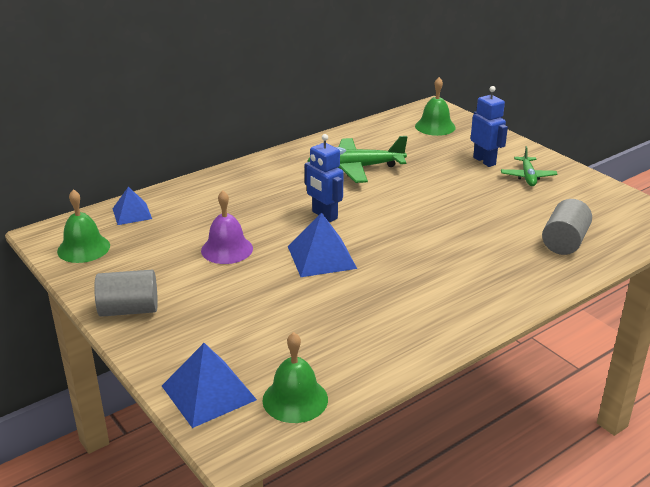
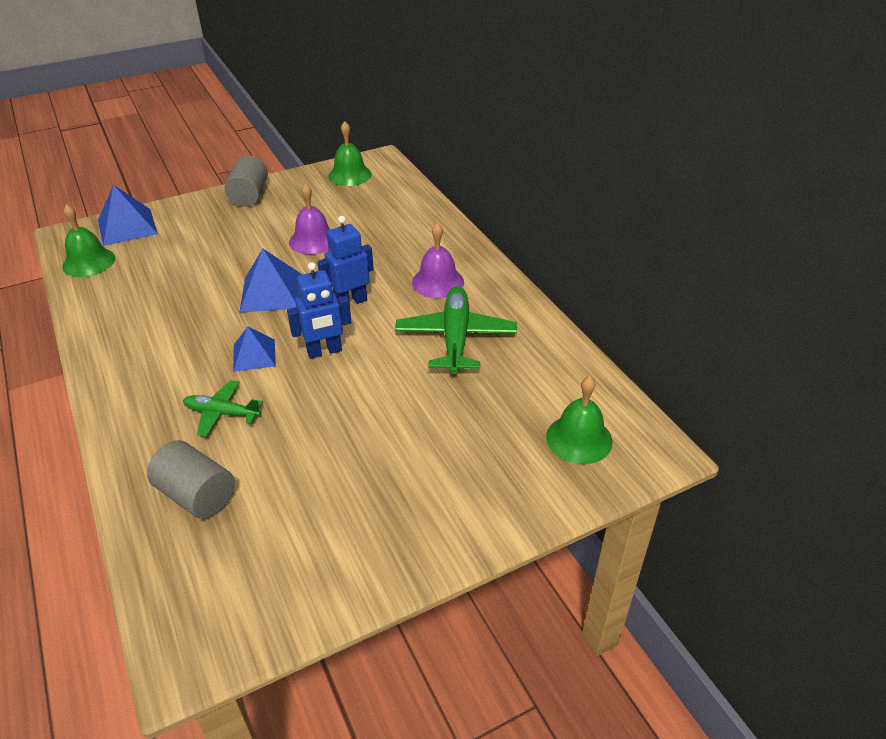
camera: 100 degrees right, 10 degrees up
(132, 213) = (399, 194): blue pyramid -> blue pyramid (254, 355)
(285, 181) = (438, 282): none -> purple bell
(484, 161) = (448, 470): blue robot -> blue robot (324, 351)
(528, 177) = (385, 510): green plane -> green plane (221, 413)

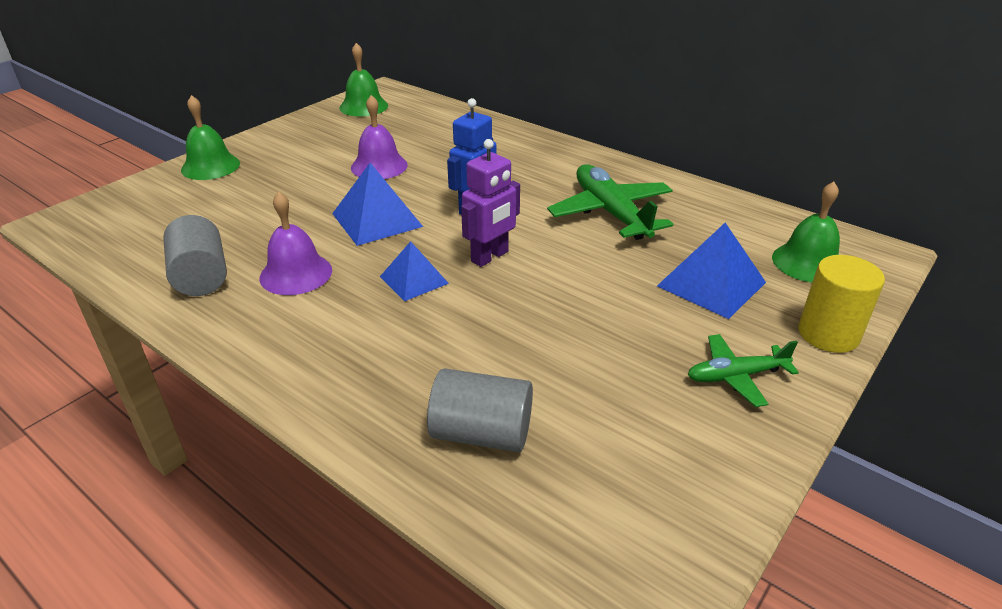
camera: 25 degrees left, 5 degrees down
(89, 262) = (112, 242): green bell -> green bell (210, 166)
(127, 227) = (135, 198): blue pyramid -> blue pyramid (711, 284)
(221, 413) = (430, 344): green plane -> green plane (736, 376)
(249, 195) = (266, 142): grey cylinder -> grey cylinder (201, 276)
(324, 351) = (490, 257): blue robot -> purple robot
(438, 282) = (545, 173): purple bell -> purple bell (296, 273)
(525, 510) = (828, 334): none -> yellow cylinder

